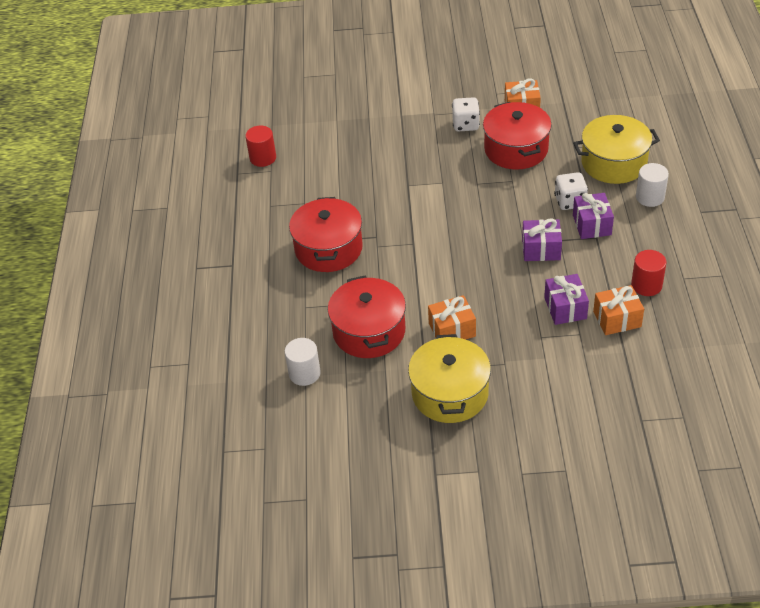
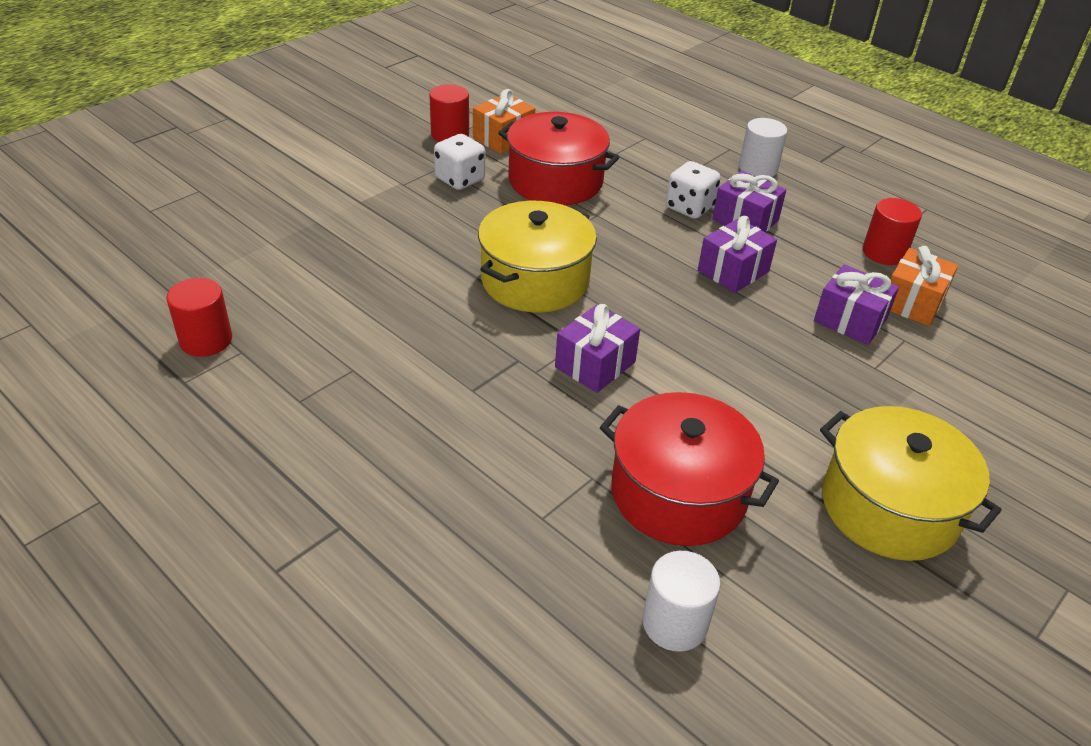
camera: 50 degrees left, 5 degrees down
(328, 248) = (470, 412): red pot -> none
(407, 258) = (595, 364): none -> purple gift
(452, 330) = (774, 422): orange gift -> none
(495, 92) = (450, 134): none -> red cylinder
(613, 163) = (676, 152): yellow pot -> yellow pot (535, 280)

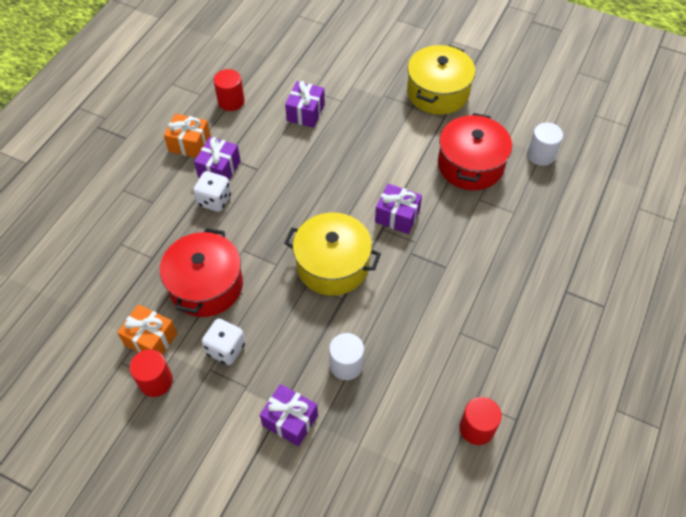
camera: 105 degrees left, 15 degrees up
(733, 271) = (280, 168): purple gift -> purple gift (290, 420)
(758, 168) = (147, 170): white cylinder -> white cylinder (346, 365)
(912, 302) = (277, 88): orange gift -> orange gift (189, 144)

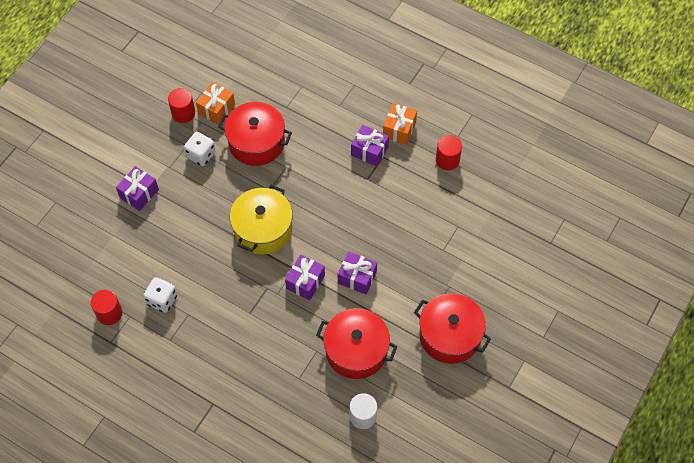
camera: 95 degrees right, 5 degrees up
(214, 200) = (337, 147): white dice -> white dice (162, 300)
(305, 113) = (430, 219): purple gift -> purple gift (357, 277)
(346, 365) = (174, 232): white cylinder -> none
(437, 92) = (450, 335): yellow pot -> red pot

